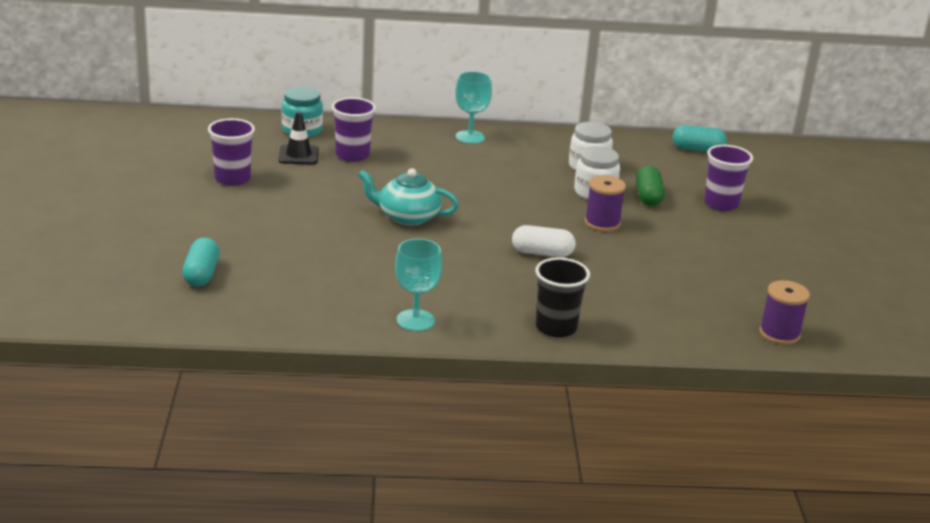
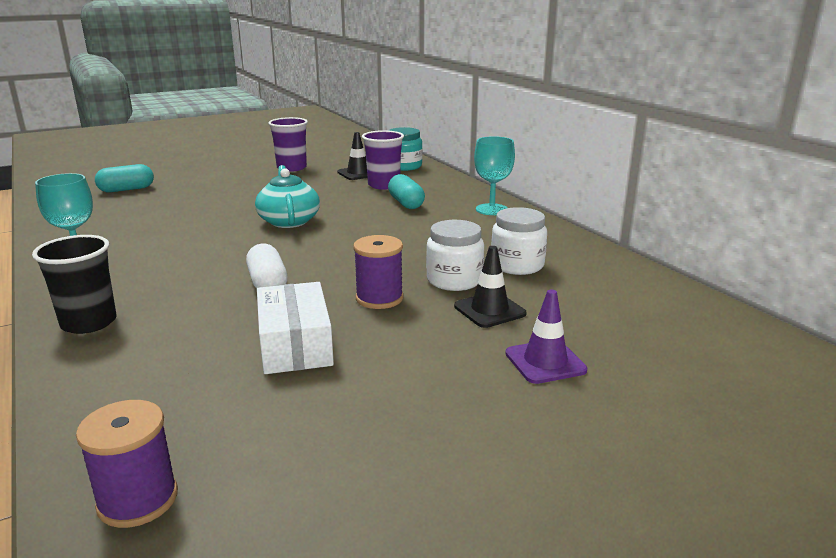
camera: 65 degrees right, 5 degrees down
(647, 264) = (295, 344): none -> white box
(648, 197) = (489, 310): green capsule -> black traffic cone
(697, 149) = (689, 314): turquoise capsule -> turquoise capsule (406, 203)
(721, 204) = (545, 362): purple cup -> purple traffic cone

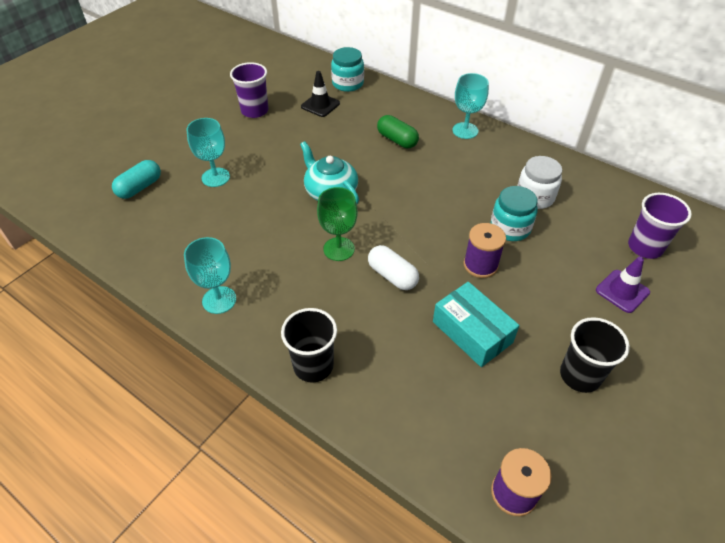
camera: 25 degrees left, 25 degrees up
(197, 195) = (215, 177): none -> turquoise goblet
(240, 255) = (339, 249): none -> green goblet
(295, 344) = (472, 332): white box -> turquoise box
(384, 185) = (357, 118): purple cup -> purple cup (645, 247)
(384, 419) = (580, 375): none -> black cup
(406, 203) = (397, 140): turquoise capsule -> green capsule
(454, 280) = (510, 228): white jar -> turquoise jar
(489, 310) = (556, 253): black traffic cone -> none

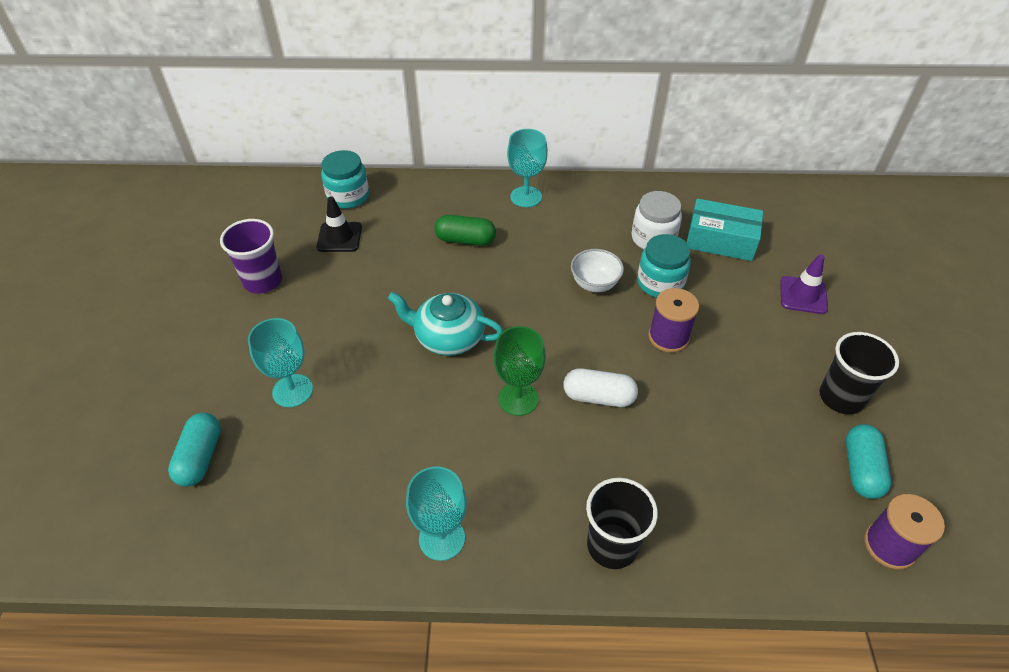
camera: 35 degrees left, 0 degrees up
(460, 206) = (594, 284): none -> white bowl
(472, 332) = (722, 411): turquoise box -> turquoise box (720, 240)
(544, 431) = (861, 469): none -> turquoise capsule
(645, 247) = (784, 242): purple cup -> none

